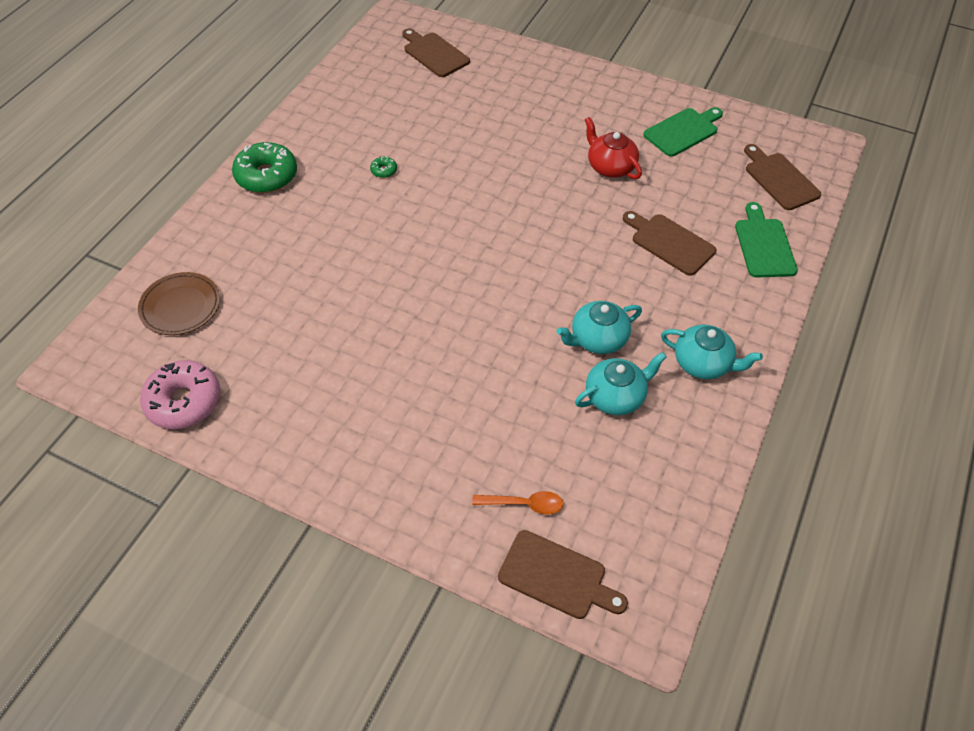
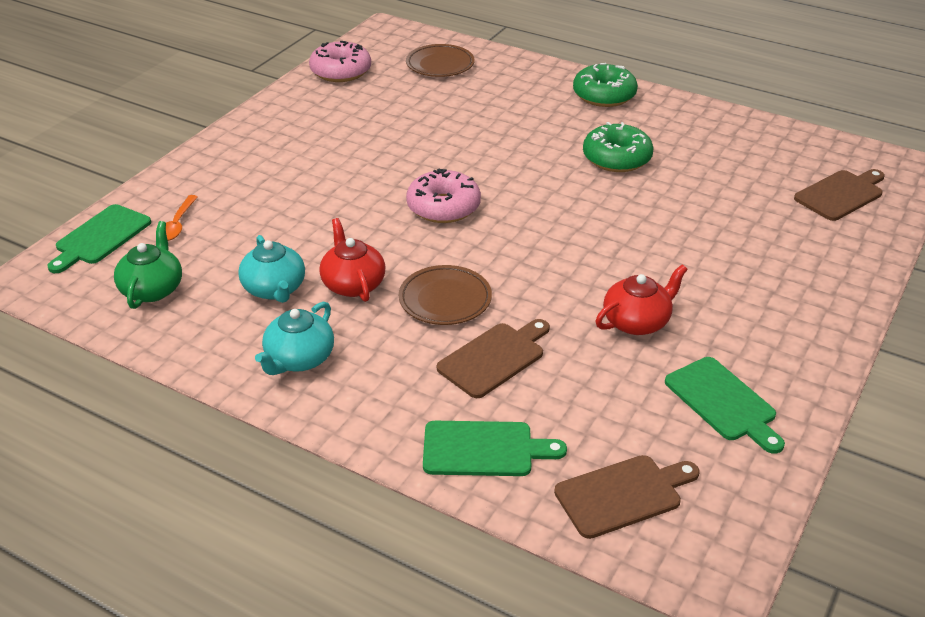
camera: 95 degrees right, 15 degrees down
(384, 170) = (616, 158): green donut -> green donut, size x2.36
(471, 285) = (443, 207): none -> pink donut
(557, 576) = (100, 237): brown cutting board -> green cutting board
(597, 339) = (353, 284): turquoise teapot -> red teapot
(606, 275) = (445, 299): none -> brown plate
(635, 499) = (152, 289): none -> green teapot

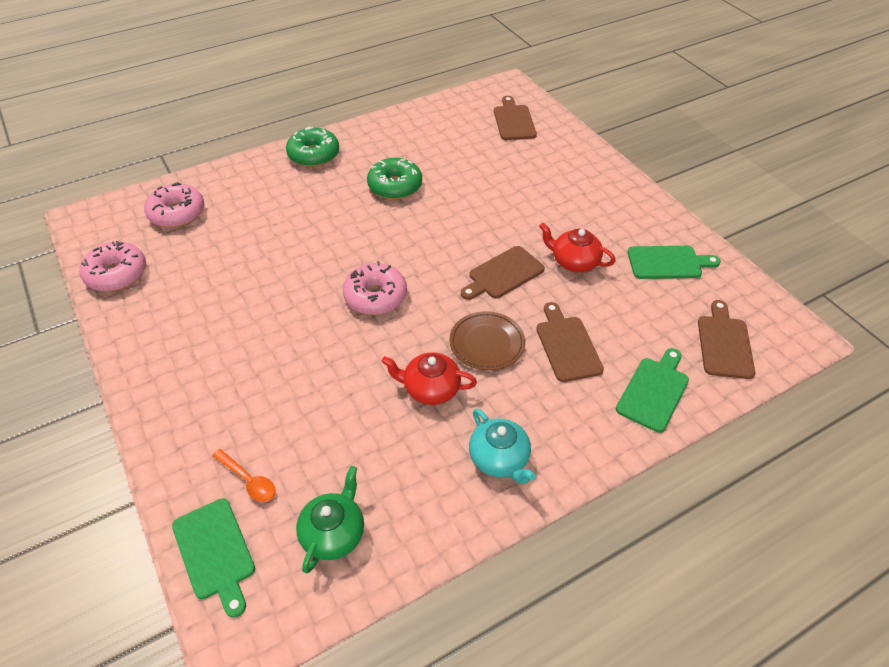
camera: 60 degrees left, 10 degrees up
(152, 289) = (333, 533): green teapot -> green teapot turned 75 degrees clockwise
(275, 289) = (400, 442): turquoise teapot -> none
(440, 64) = (177, 213): brown plate -> pink donut
(560, 276) = (503, 274): none -> brown cutting board
(637, 322) = (574, 262): red teapot -> red teapot turned 60 degrees counterclockwise

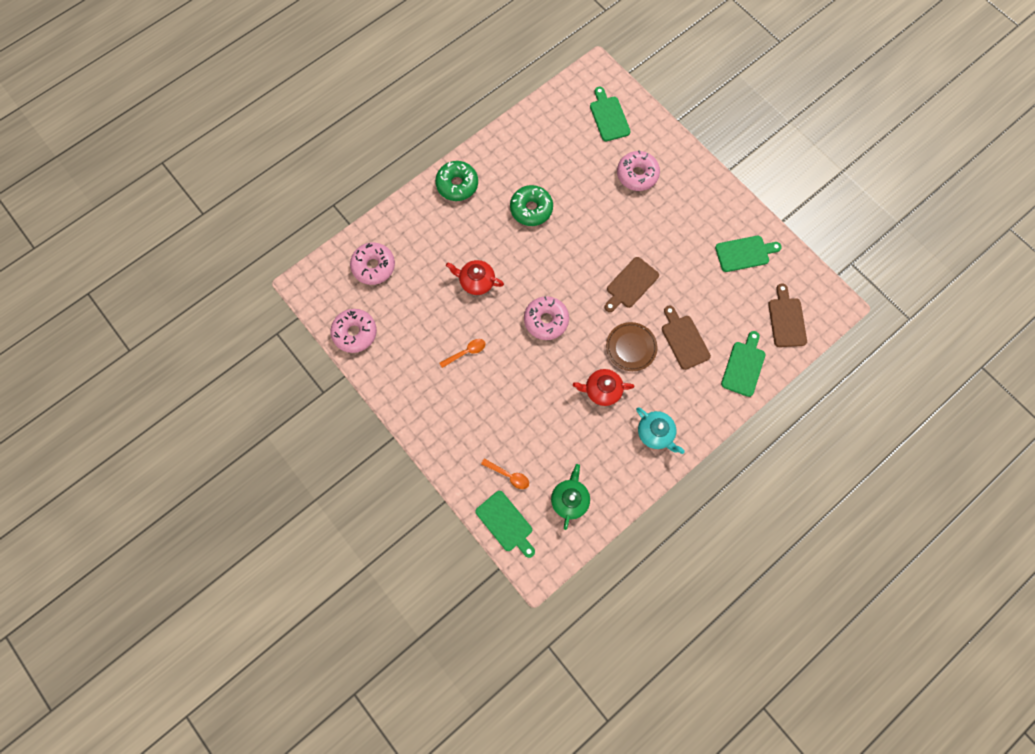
camera: 10 degrees left, 25 degrees up
(252, 315) = (466, 352): none -> orange spoon
(513, 121) = (608, 117): brown cutting board -> green cutting board
(536, 172) = (637, 175): none -> pink donut
(574, 262) = (678, 264): red teapot -> red teapot (476, 281)

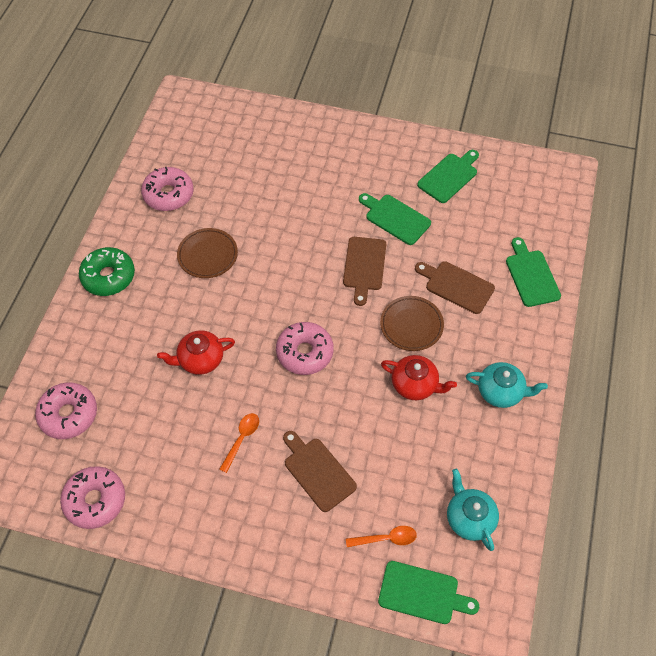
camera: 35 degrees left, 15 degrees down
(531, 209) = (207, 255): green donut -> brown plate
(569, 499) = (469, 518): green teapot -> turquoise teapot
(602, 390) = (415, 385): red teapot -> red teapot turned 120 degrees counterclockwise
(608, 117) = (224, 130): green cutting board -> green cutting board (395, 218)
(637, 175) = (292, 165): pink donut -> pink donut (168, 194)
(786, 319) = (534, 211): brown cutting board -> brown cutting board (317, 472)

